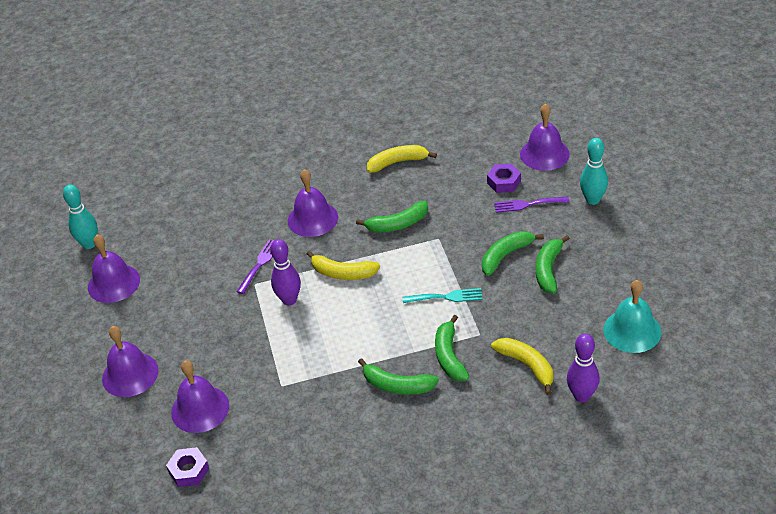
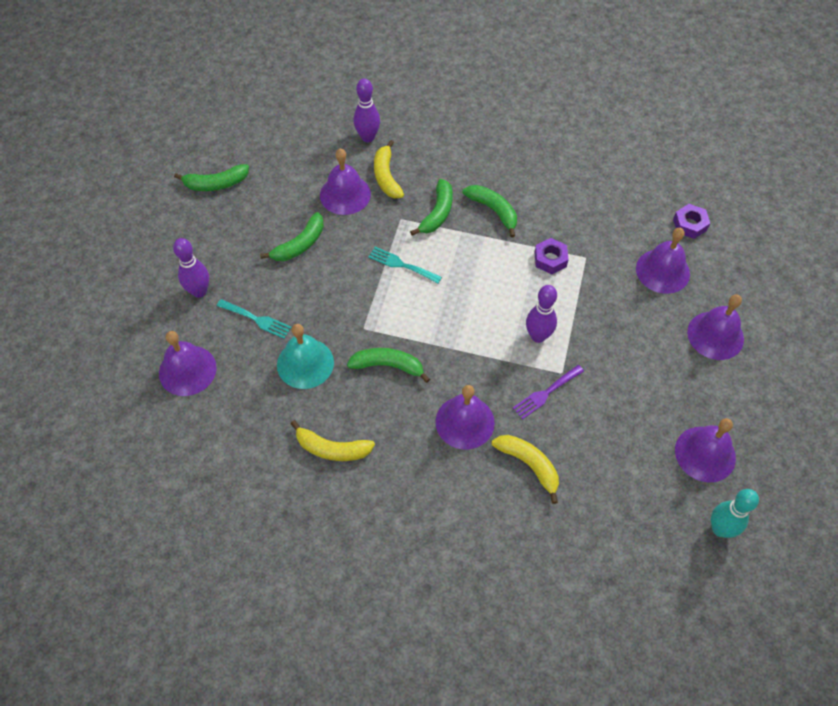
camera: 155 degrees left, 15 degrees up
(343, 273) = (473, 338): yellow banana -> yellow banana (529, 465)
(504, 182) = (254, 358): purple nut -> purple nut (550, 259)
(505, 255) = (322, 277): green banana -> green banana (216, 184)
(527, 204) = (257, 319): purple fork -> turquoise fork
(550, 329) = (345, 194): none -> purple bell
(592, 200) = (199, 291): turquoise bowling pin -> purple bowling pin
(632, 330) = (288, 163): turquoise bell -> turquoise bell (305, 363)

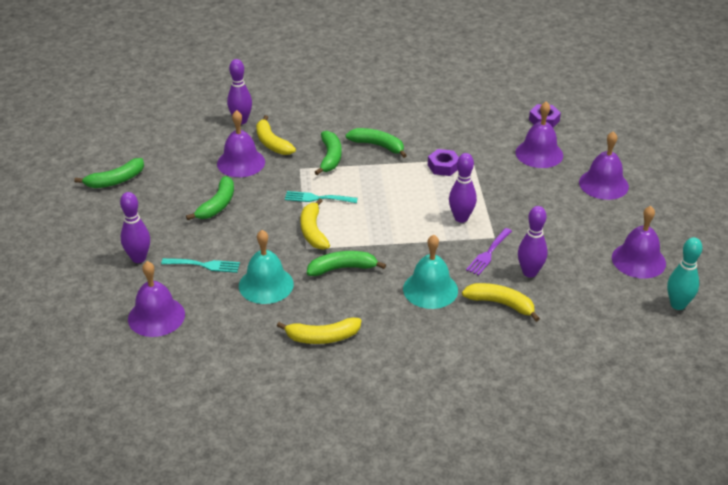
camera: 20 degrees left, 20 degrees down
(379, 308) = (313, 231): none -> yellow banana
(464, 422) = (430, 289): purple bell -> turquoise bell
(578, 433) = (529, 272): none -> purple bowling pin

